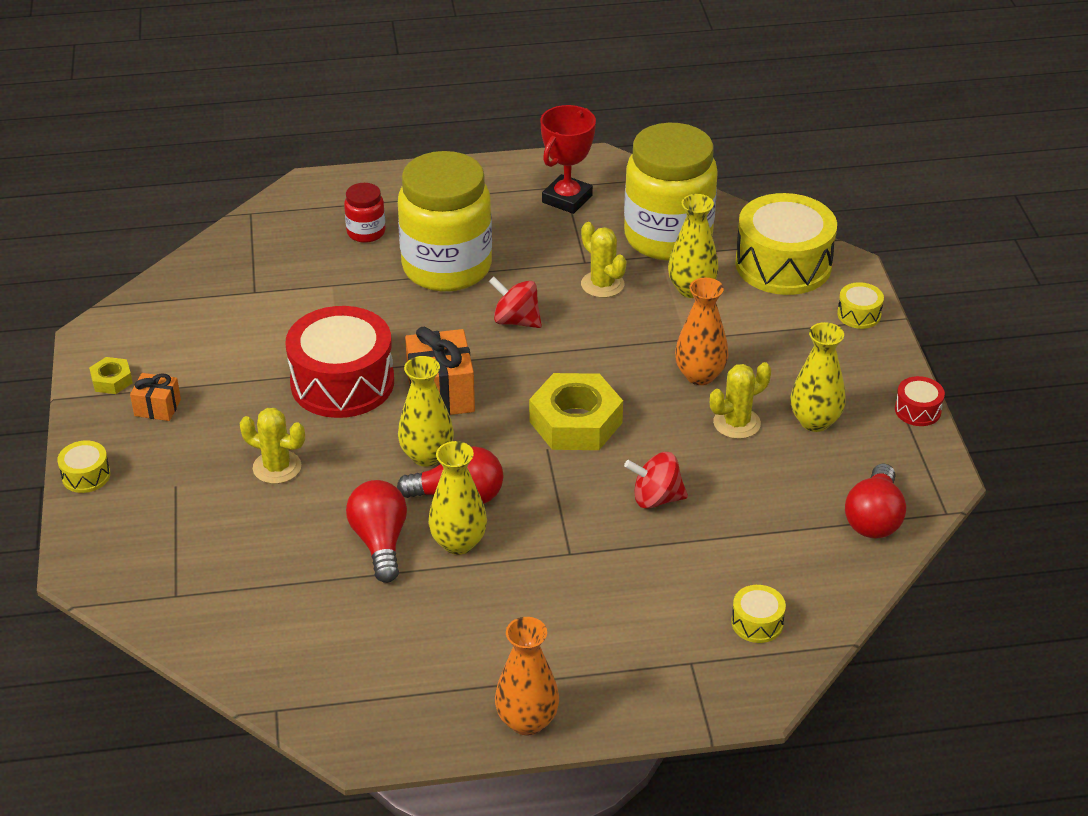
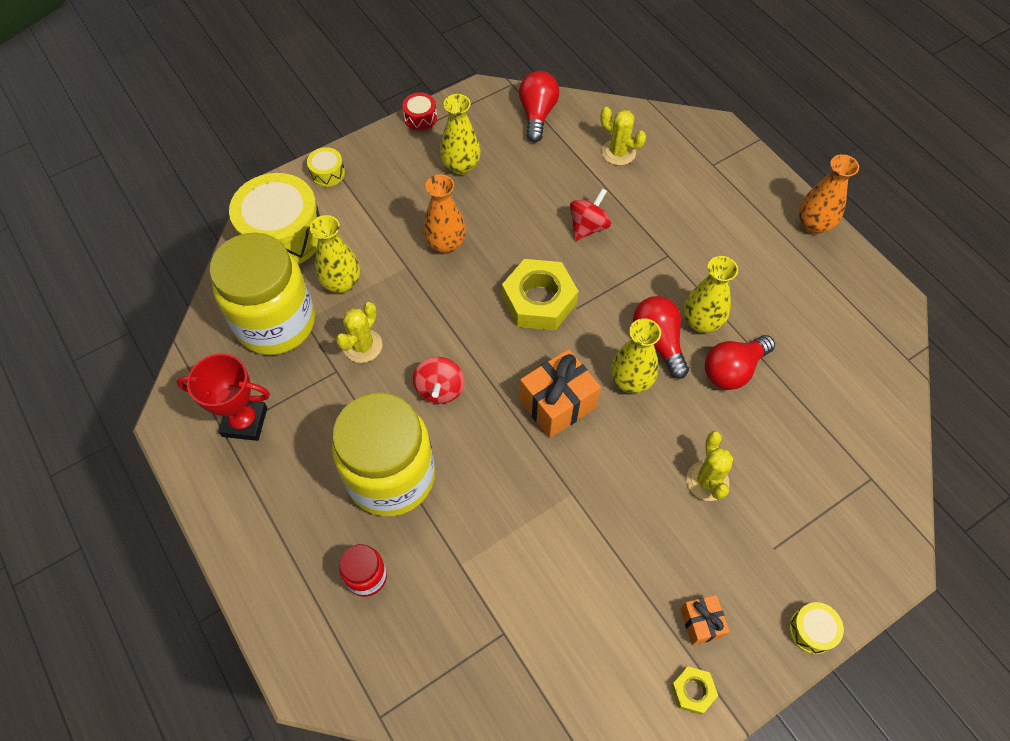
camera: 115 degrees left, 20 degrees up
(342, 383) = (585, 484): red drum -> none
(656, 498) = (588, 227): red spinning top -> red spinning top turned 120 degrees counterclockwise
(736, 423) = (486, 207): yellow cactus -> yellow cactus (618, 152)
(757, 623) = (661, 144): yellow drum -> none
(874, 518) = (537, 114): red light bulb -> red light bulb turned 75 degrees counterclockwise

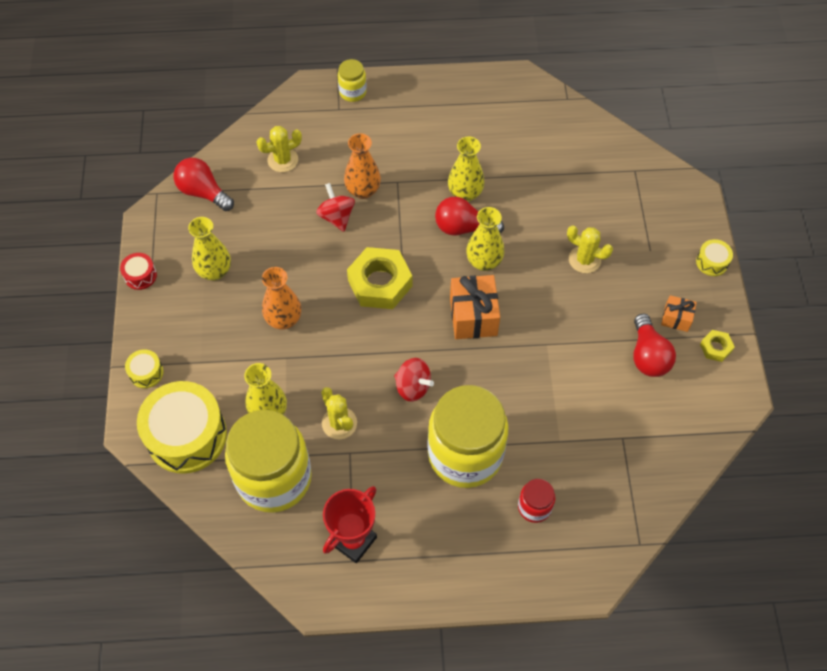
camera: 60 degrees left, 0 degrees up
(733, 370) = (514, 197): red light bulb -> red light bulb (648, 355)
(742, 165) = (352, 92): none -> yellow jar
(813, 225) = (432, 83): orange vase -> orange vase (363, 190)

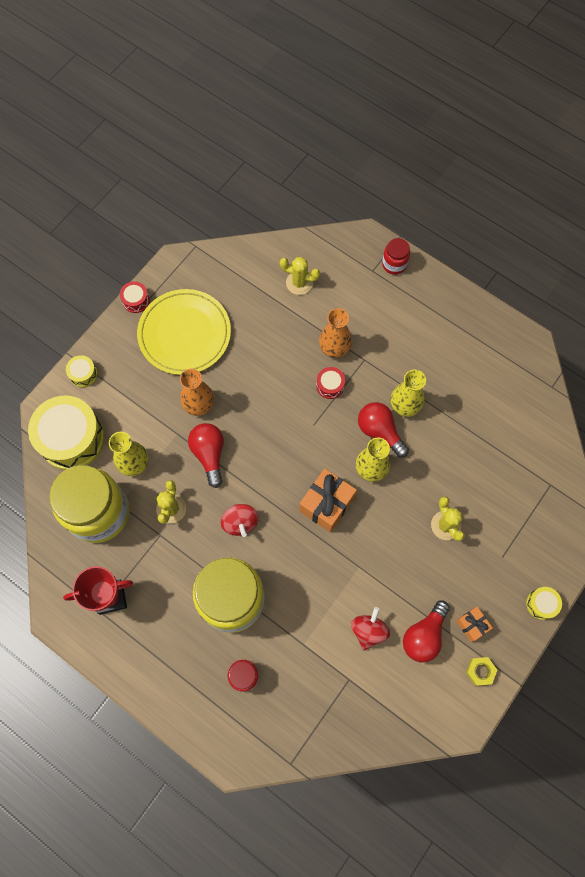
camera: 40 degrees right, 10 degrees up
(203, 192) = (226, 268): red light bulb -> red light bulb (209, 454)
(215, 271) = (184, 334): yellow vase -> yellow plate
(336, 217) = (299, 355): red spinning top -> red spinning top (368, 630)
(352, 92) = (394, 264): yellow jar -> red jar
(380, 283) = (285, 428): yellow nut -> none
(387, 222) = (330, 385): none -> red drum

